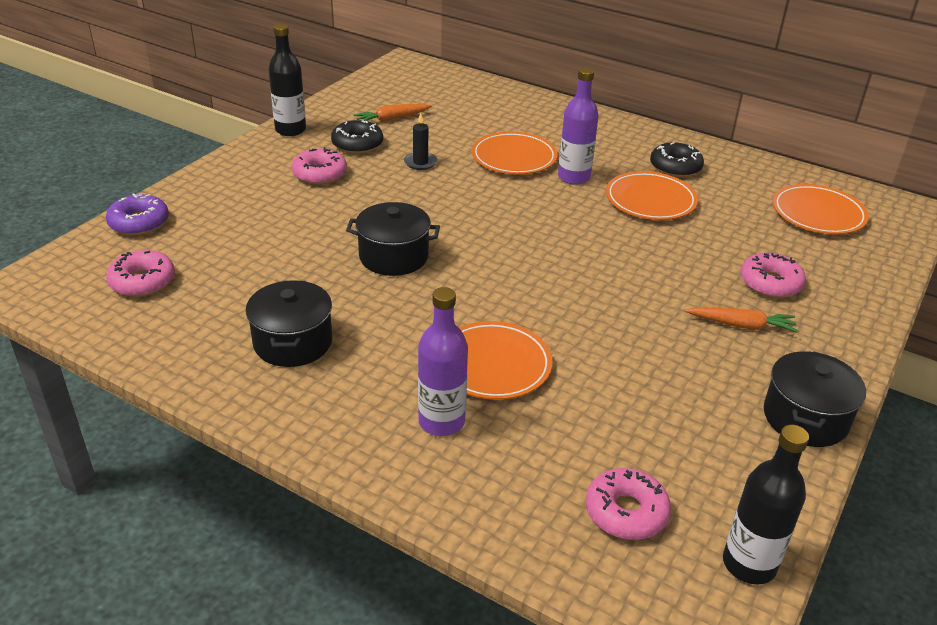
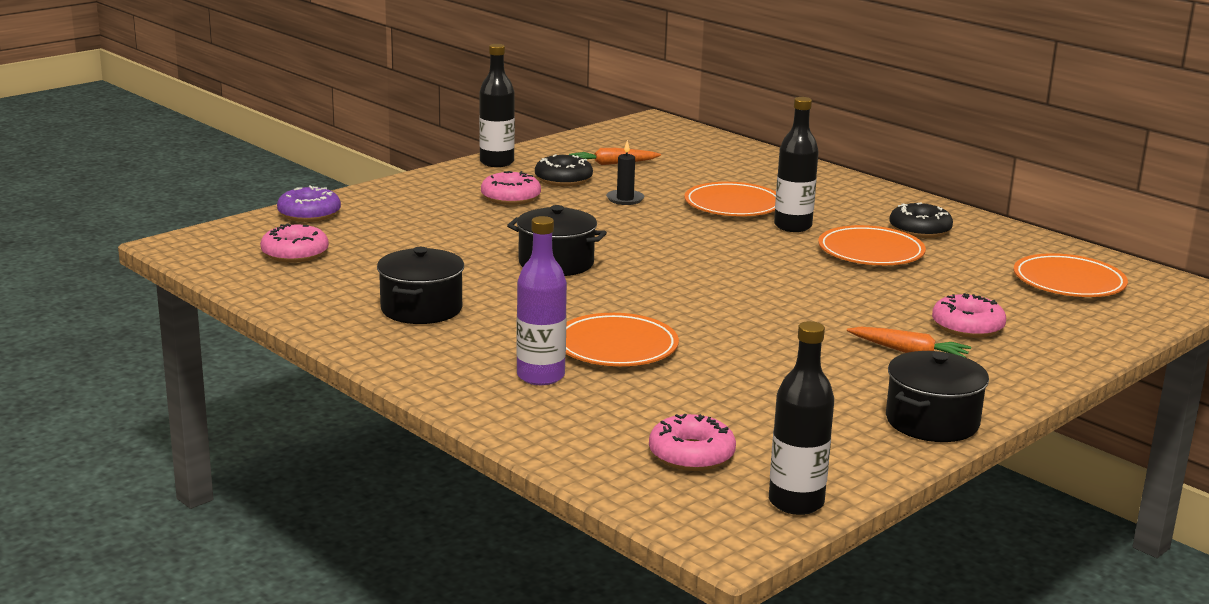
camera: 15 degrees right, 15 degrees down
(574, 177) = (792, 226): purple bottle -> black bottle

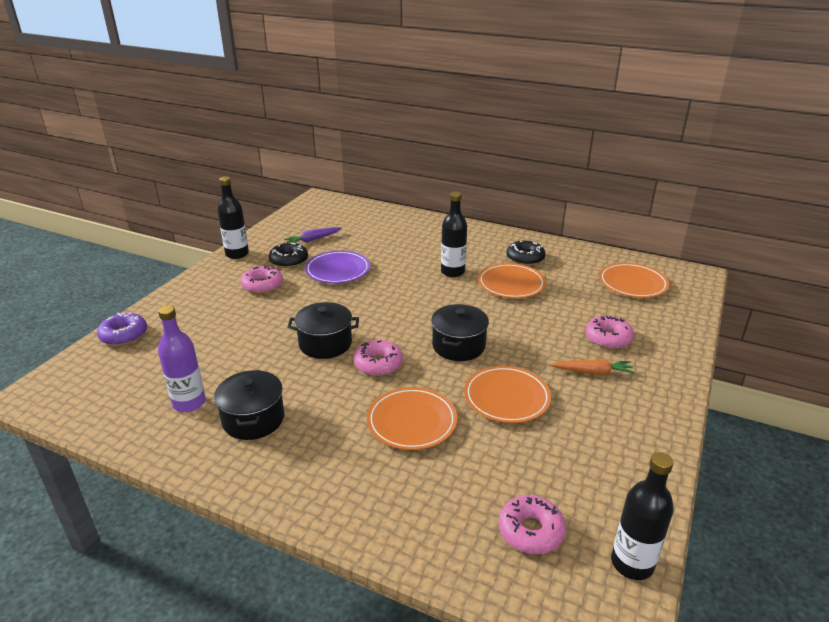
camera: 20 degrees left, 10 degrees up
(295, 253) = (129, 381): pink donut -> pink donut (378, 364)
(540, 376) = (377, 472): purple bottle -> purple bottle (189, 403)
(613, 164) = (313, 240): orange carrot -> purple carrot
(625, 199) = (338, 270): black candle -> purple plate
(733, 205) = (407, 261): orange plate -> orange plate (506, 397)
(932, 421) = (652, 439): black pot -> black pot (458, 346)

